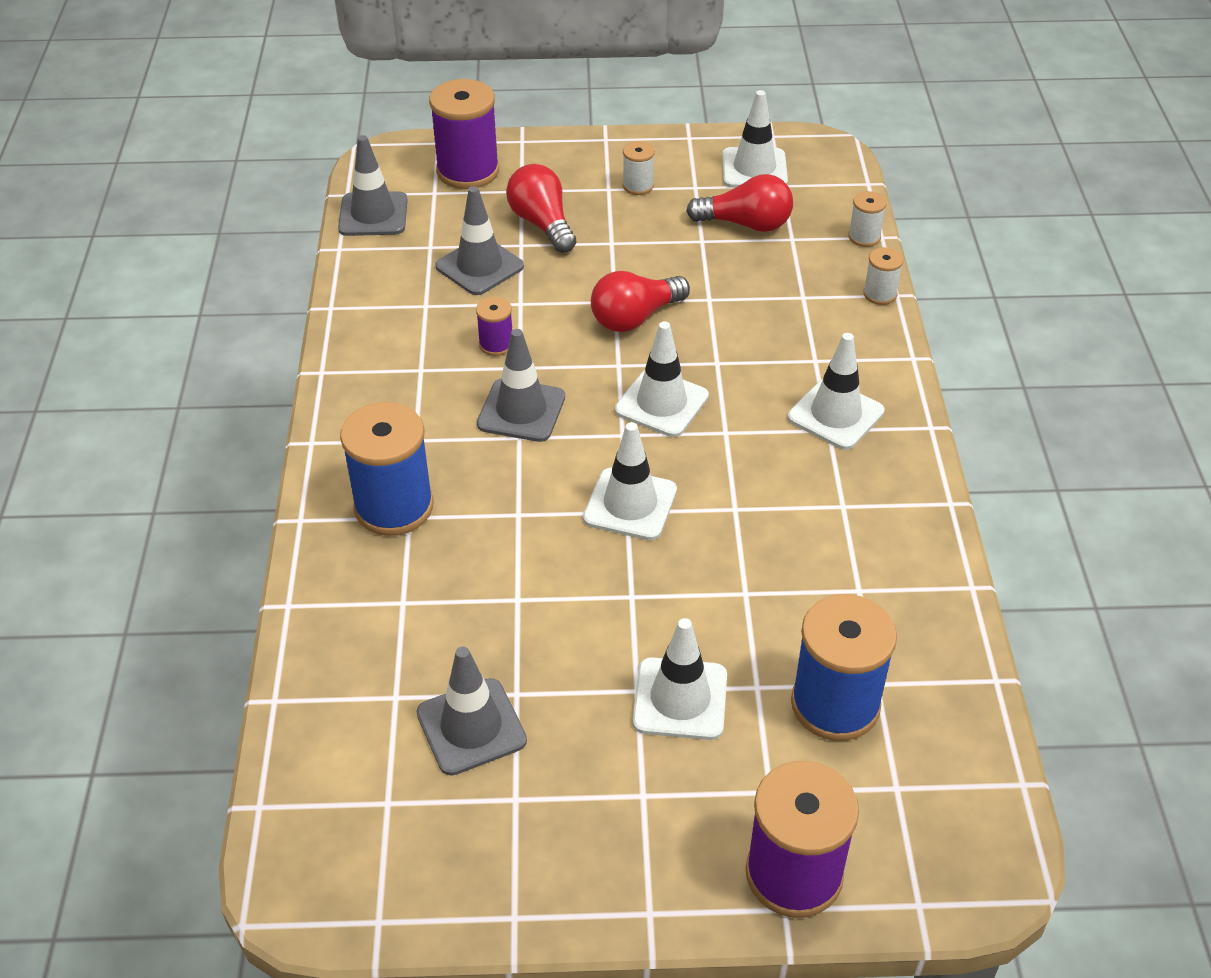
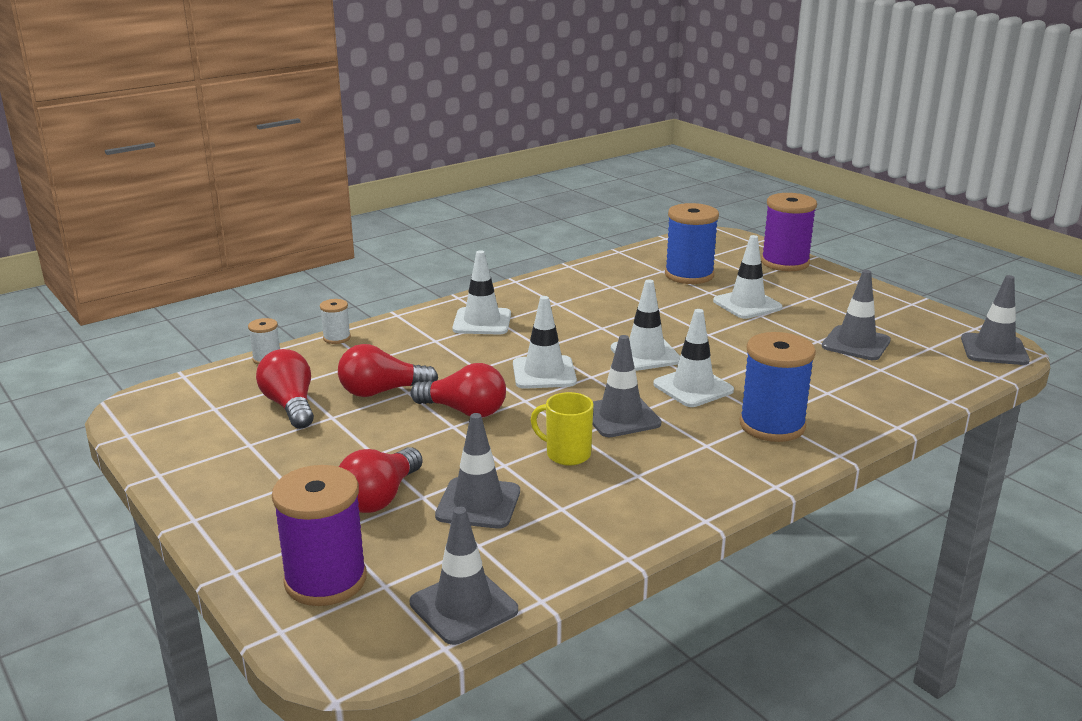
camera: 125 degrees left, 20 degrees down
(310, 874) = (994, 350): none -> grey traffic cone
(496, 344) = (567, 454): purple spool -> yellow mug
(638, 186) = (271, 471): white spool -> none
(724, 283) = (382, 391): none -> red light bulb
(754, 169) = (196, 426): white traffic cone -> white traffic cone (693, 387)

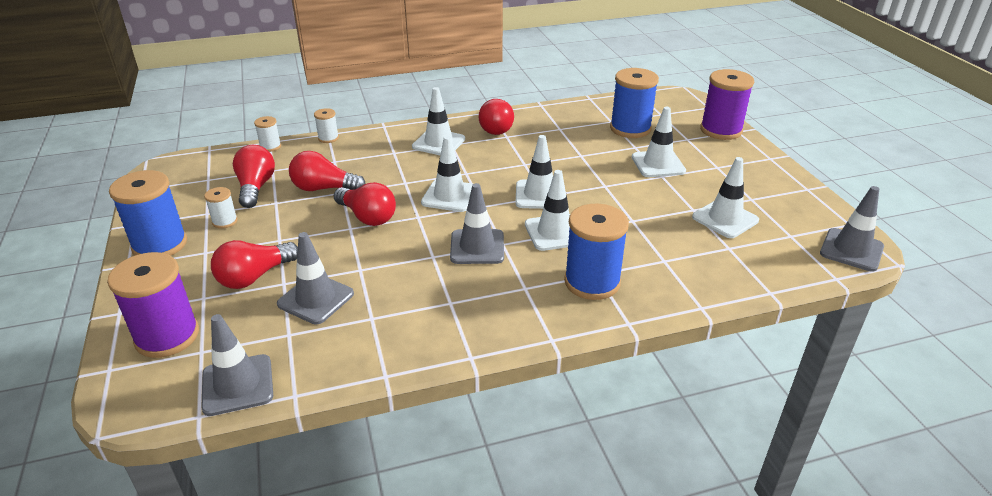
camera: 20 degrees right, 10 degrees up
(218, 489) = (160, 245): none -> blue spool
(284, 448) = (225, 221): none -> white spool
(537, 296) = (497, 127): none -> red light bulb
(567, 454) = (411, 271): yellow mug -> none
(856, 344) = (725, 219): grey traffic cone -> white traffic cone

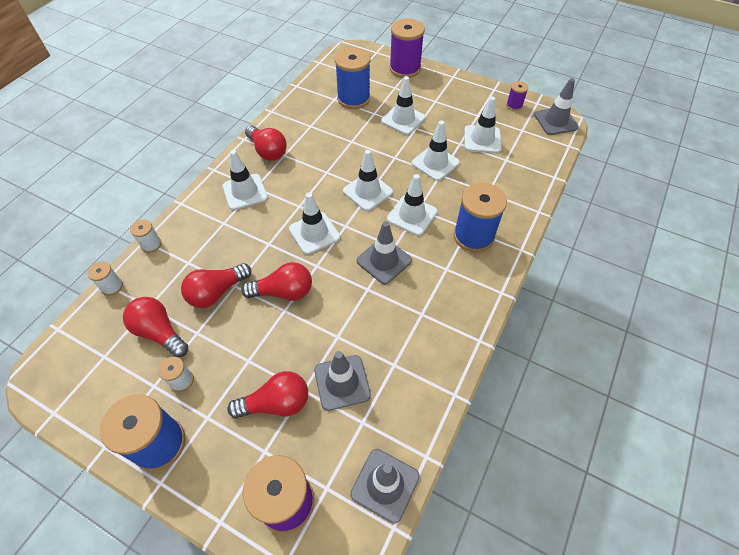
camera: 45 degrees left, 20 degrees up
(254, 277) = (276, 403): red light bulb -> red light bulb turned 105 degrees counterclockwise
(640, 210) = (435, 163): none -> white traffic cone
(813, 212) = (514, 105): none -> purple spool

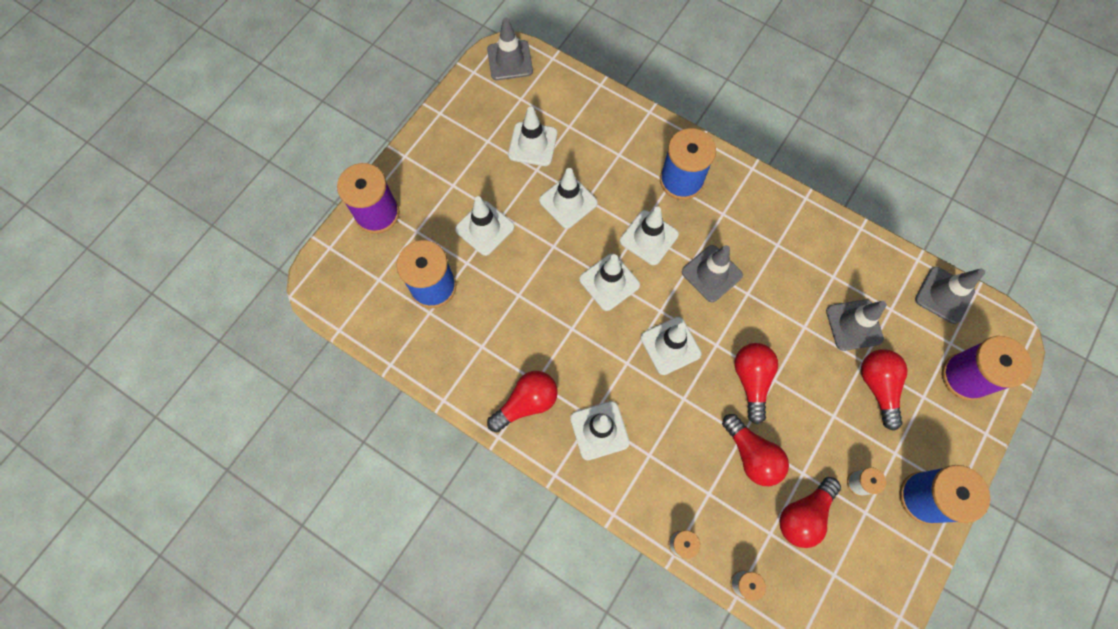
camera: 85 degrees left, 15 degrees up
(514, 105) = (475, 97): purple spool -> none

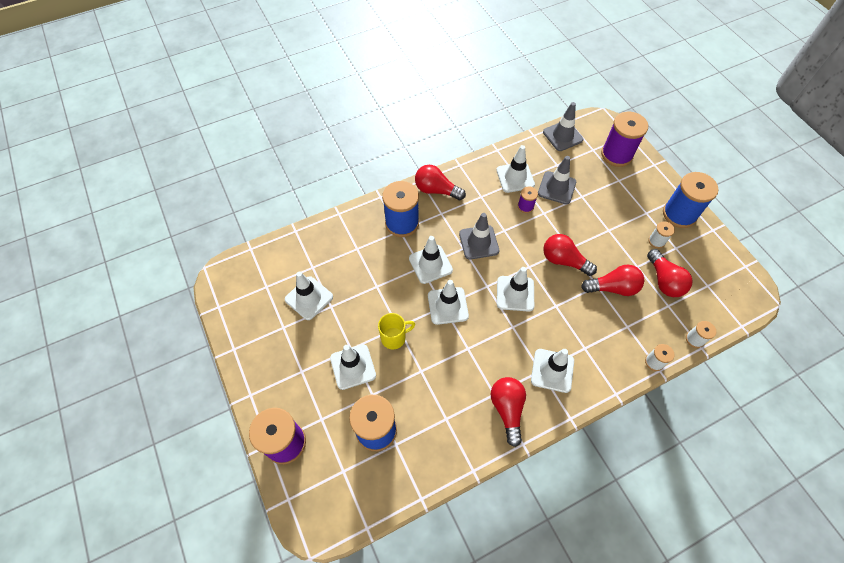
camera: 60 degrees left, 10 degrees down
(510, 60) = (229, 277): grey traffic cone -> none
(539, 249) = (394, 338): none -> yellow mug
(568, 202) = (370, 299): white traffic cone -> white traffic cone (515, 177)
(799, 301) = (525, 206): none -> purple spool
(878, 387) = (601, 198): red light bulb -> red light bulb (436, 190)

